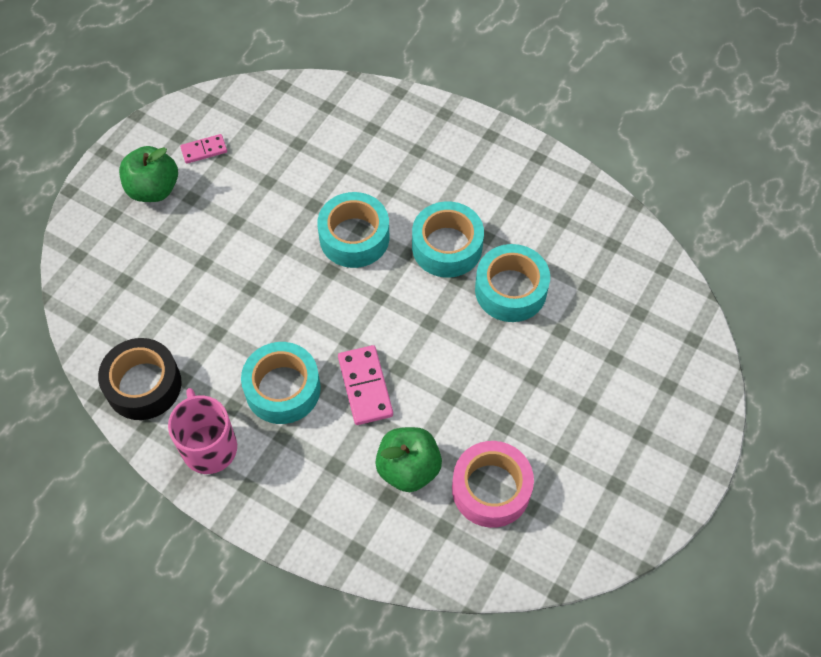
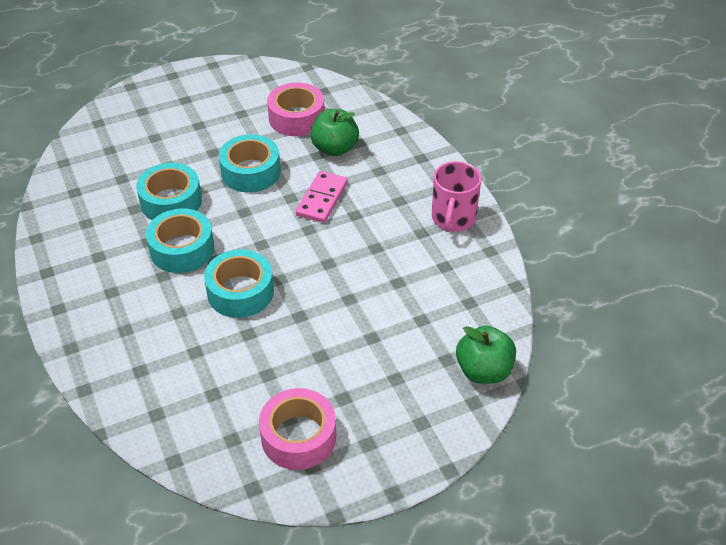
camera: 145 degrees left, 15 degrees down
(143, 385) = (476, 276): black tape -> none
(153, 189) = (370, 425): green apple -> green apple (483, 371)
(204, 150) = (298, 437): pink domino -> pink tape
(282, 389) = (378, 225): turquoise tape -> turquoise tape (251, 172)

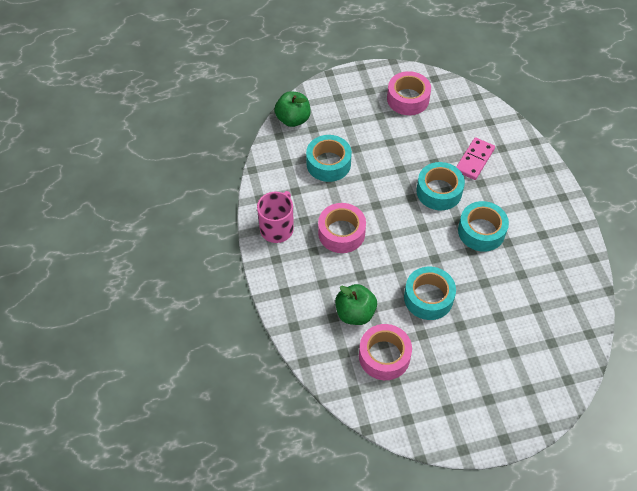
camera: 170 degrees left, 10 degrees up
(171, 201) = (493, 277): turquoise tape -> turquoise tape (328, 163)
(322, 199) = (373, 261): pink domino -> pink domino (474, 160)
(368, 224) = (341, 233): none -> pink tape

